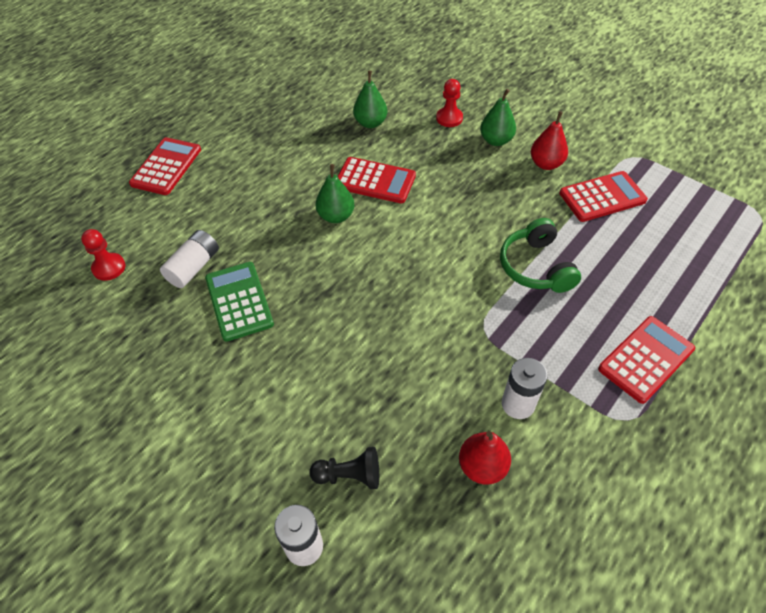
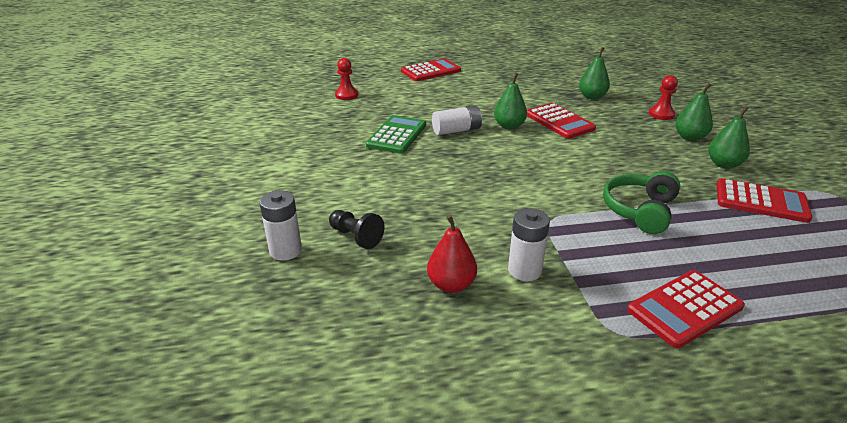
camera: 40 degrees right, 20 degrees down
(193, 267) = (391, 112): white battery -> white battery (456, 130)
(546, 164) = (723, 164): red pear -> green pear
(646, 359) = (684, 308): red calculator -> red calculator turned 150 degrees clockwise

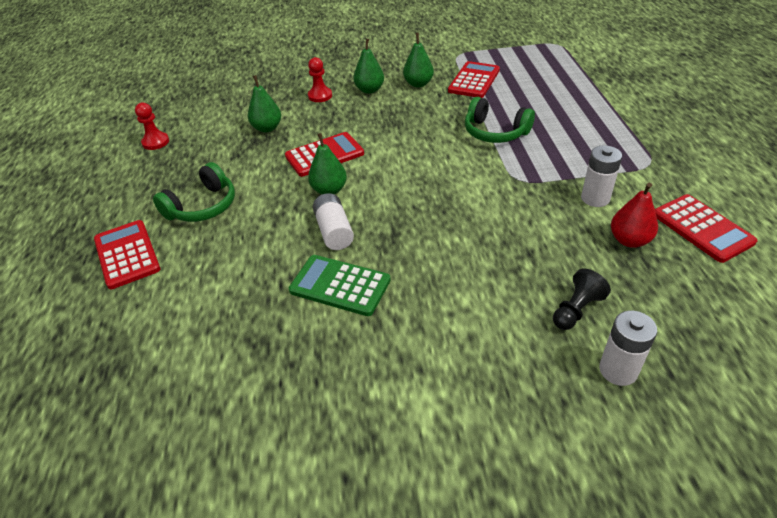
camera: 85 degrees left, 10 degrees up
(346, 95) = (184, 353): red pawn -> red pawn (155, 142)
(481, 85) = (202, 206): none -> green headphones
(684, 308) = (613, 133): red calculator -> red calculator (702, 228)

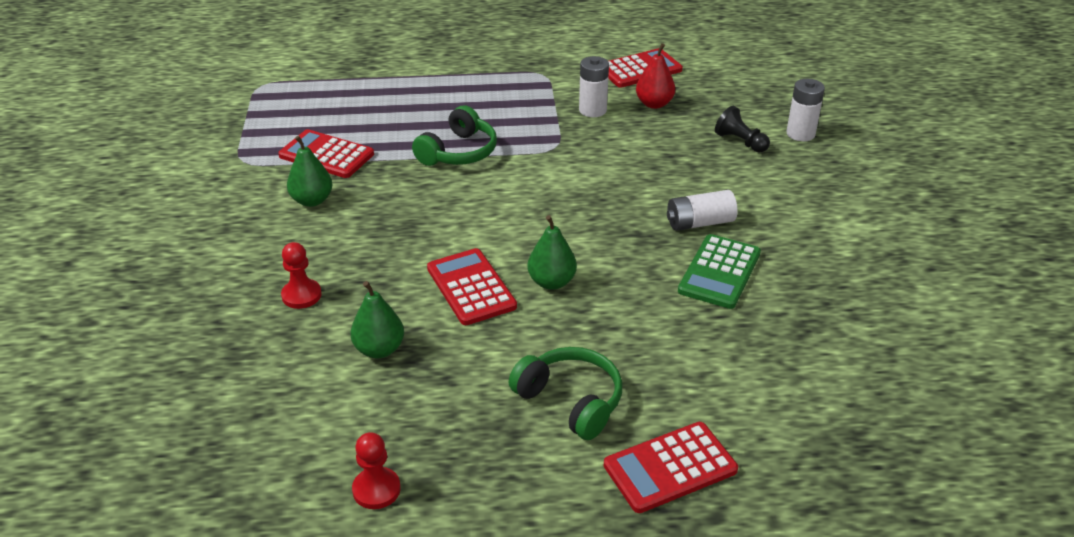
camera: 90 degrees left, 5 degrees down
(334, 231) = (632, 277): white battery -> white battery (699, 223)
(369, 90) = (307, 245): green pear -> none

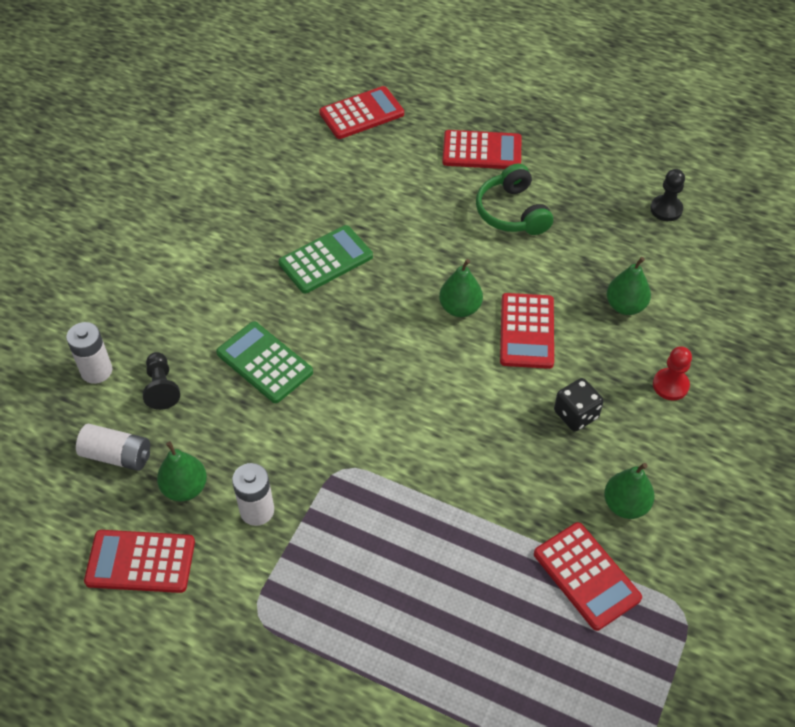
camera: 150 degrees left, 15 degrees up
(376, 489) = (666, 209): red pawn -> black pawn
(385, 242) = (576, 414): none -> black dice
(458, 152) = (443, 510): green headphones -> none
(654, 104) = (185, 488): red pear -> green pear
(682, 182) = (264, 362): none -> green calculator
(699, 223) = (294, 311): white battery -> white battery (117, 455)
(867, 452) = (361, 113): none -> red calculator

